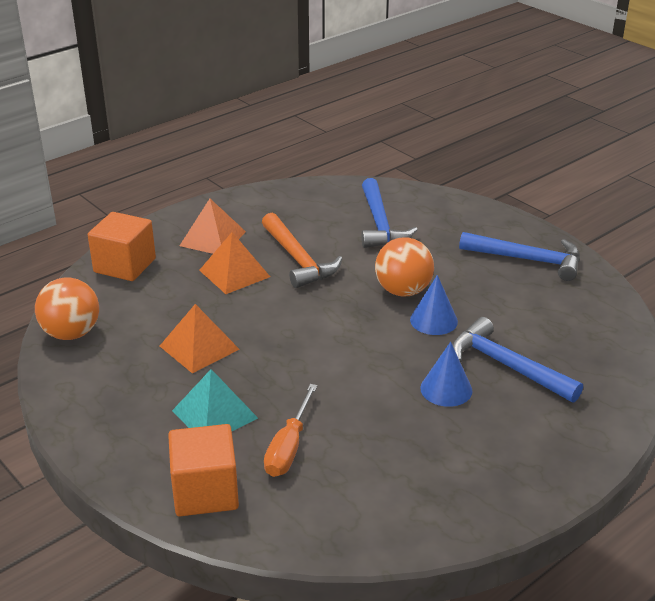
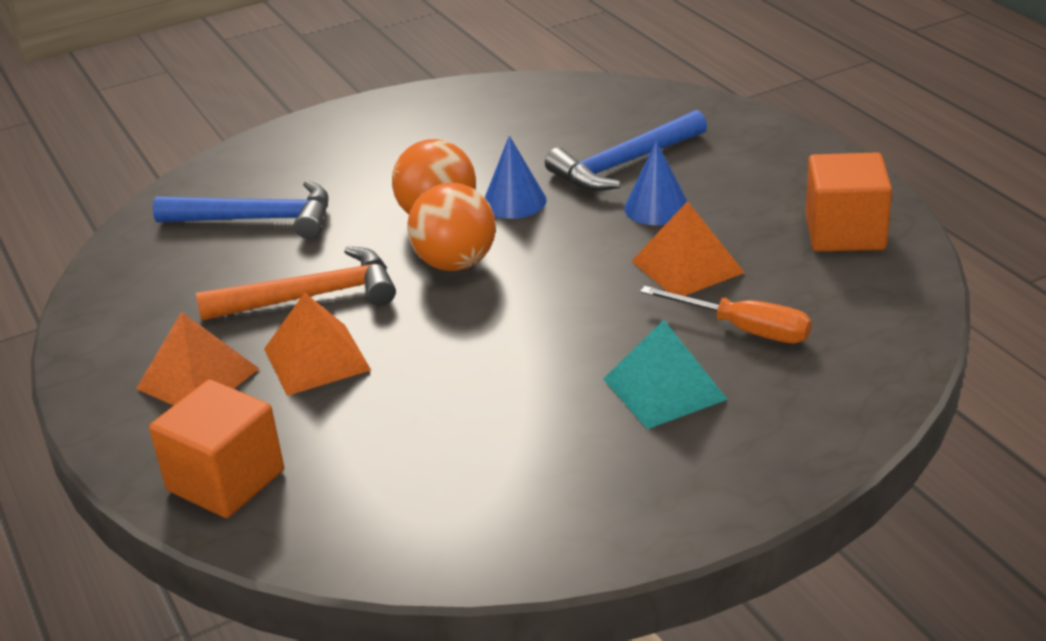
camera: 75 degrees left, 0 degrees up
(71, 333) = (410, 542): orange ball -> orange ball (455, 263)
(199, 347) = (502, 400): orange pyramid -> orange pyramid (687, 266)
(205, 492) = (822, 401): orange cube -> orange cube (845, 233)
(527, 260) = (412, 123): blue hammer -> none

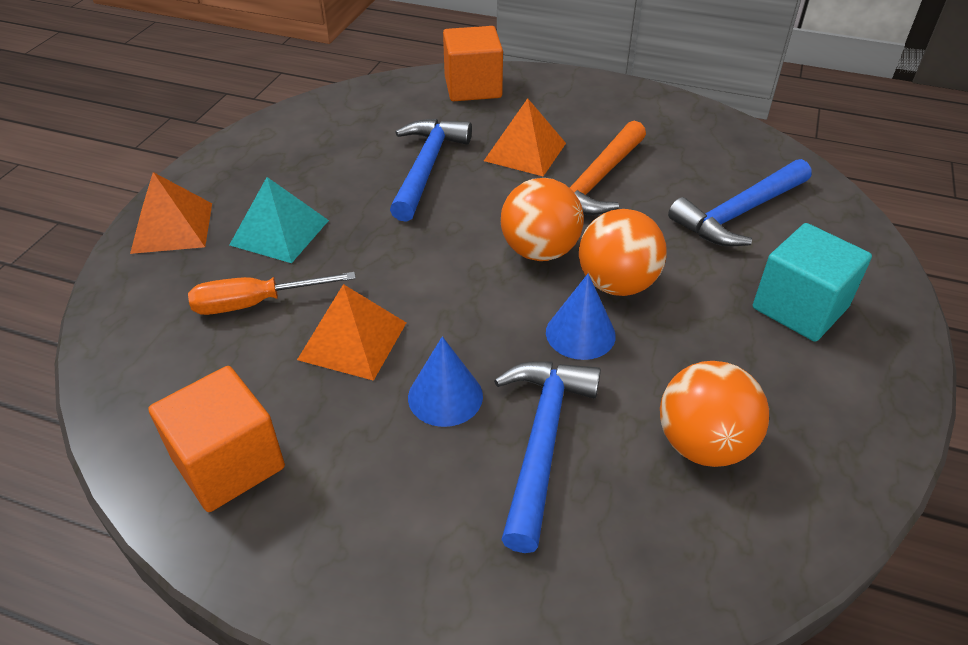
camera: 135 degrees right, 10 degrees up
(197, 378) = (572, 115): orange pyramid -> orange pyramid (172, 227)
(347, 154) = (800, 308): none -> turquoise cube
(436, 390) = (427, 168): none -> blue hammer
(531, 128) = (703, 444): none -> orange ball

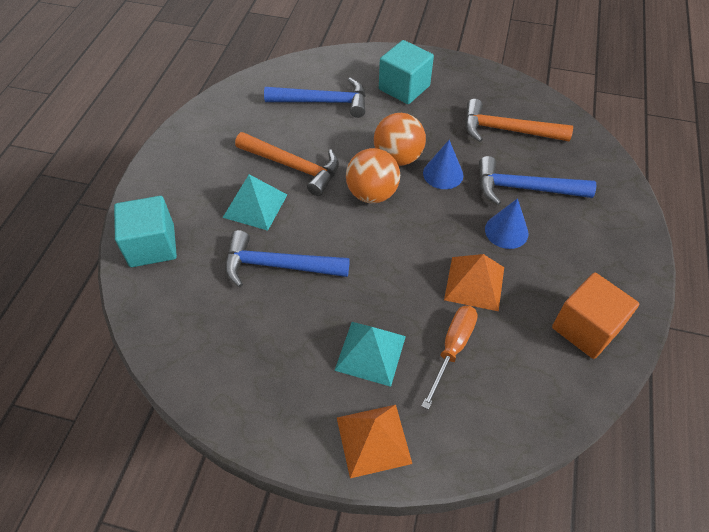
camera: 95 degrees left, 10 degrees up
(255, 303) = (452, 349): orange screwdriver -> orange screwdriver turned 135 degrees counterclockwise
(473, 87) = (152, 246): orange cube -> turquoise cube
(525, 152) = (255, 206): orange pyramid -> turquoise pyramid
(703, 444) = (507, 130): orange ball -> orange hammer
(739, 213) = (323, 102): blue hammer -> blue hammer turned 45 degrees counterclockwise

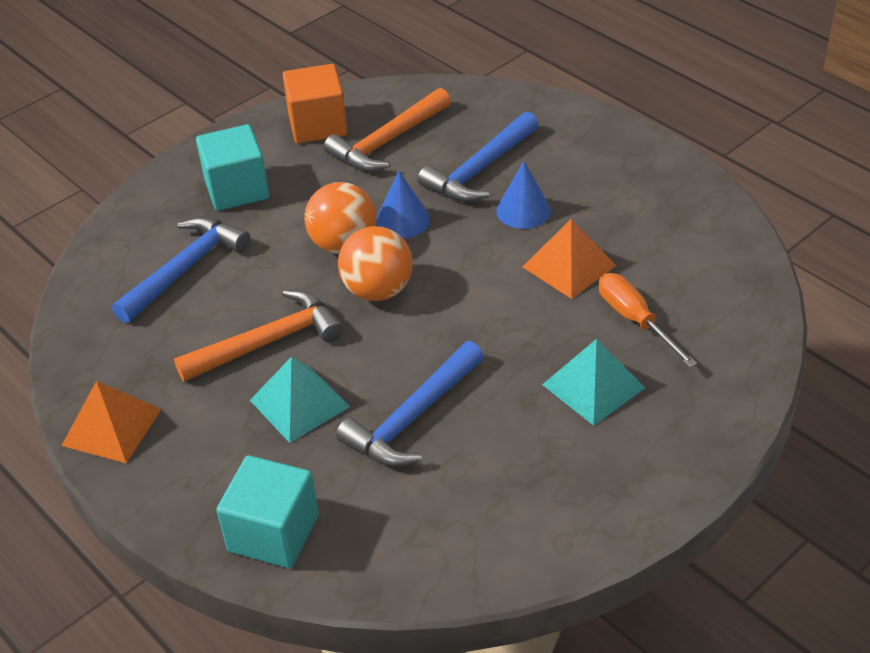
camera: 55 degrees left, 10 degrees down
(373, 440) = (697, 428): orange pyramid -> orange pyramid (111, 427)
(586, 328) = (681, 215): orange cube -> orange cube (317, 125)

